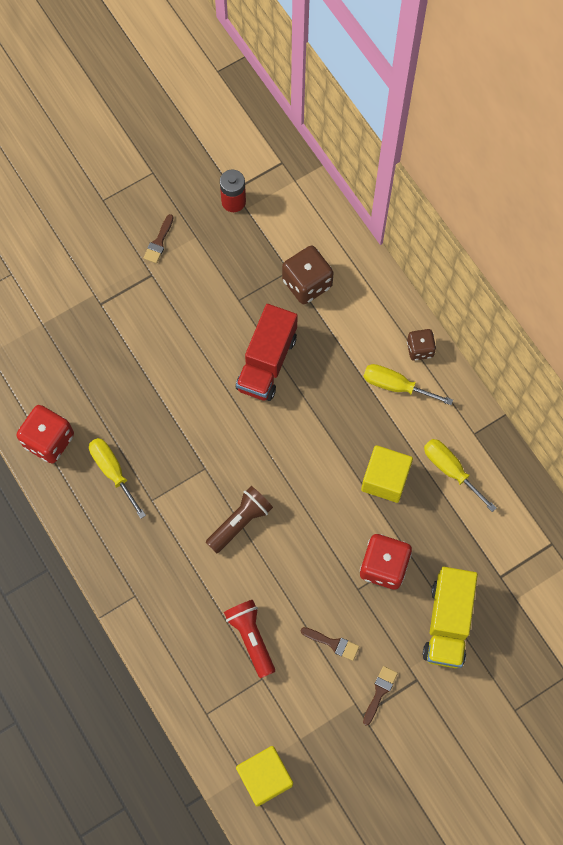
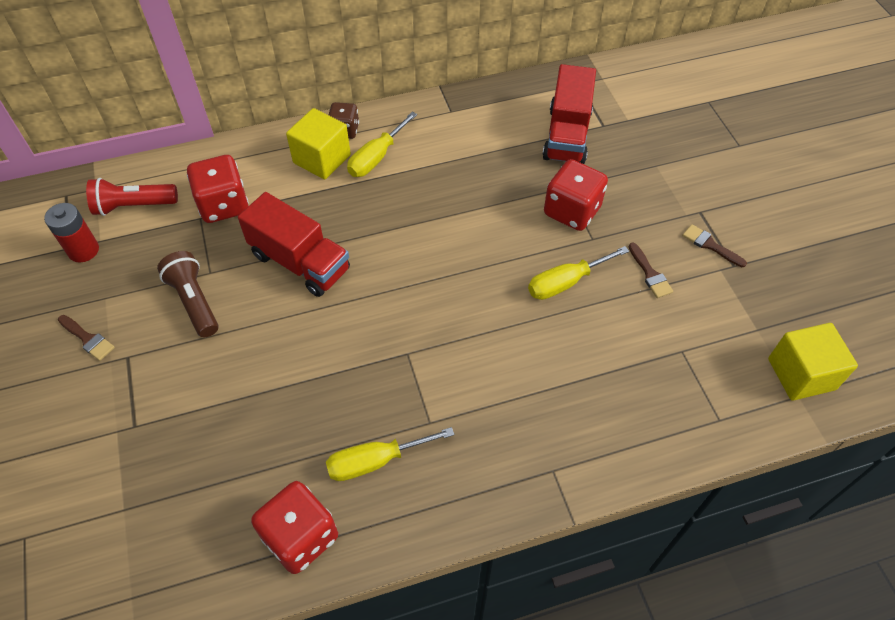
camera: 75 degrees left, 15 degrees down
(240, 522) = (486, 331): brown flashlight -> brown flashlight (194, 301)
(251, 638) = (631, 351): red flashlight -> red flashlight (134, 206)
(307, 283) = (224, 205): brown dice -> red dice
(333, 643) = (650, 274): brown brush -> brown brush turned 120 degrees clockwise
(385, 479) = (476, 189): yellow cube -> yellow cube (322, 159)
(447, 622) = (643, 174): yellow truck -> none
(450, 470) = (483, 136): yellow screwdriver -> yellow screwdriver (565, 282)
(476, 545) = (567, 135): none -> red truck

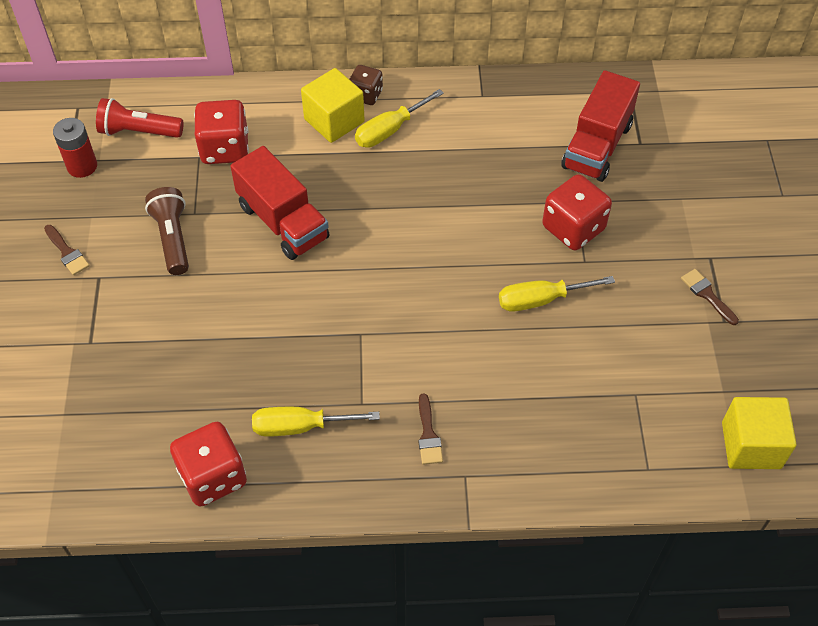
camera: 15 degrees right, 0 degrees up
(650, 274) = (632, 310): brown brush -> brown brush (428, 434)

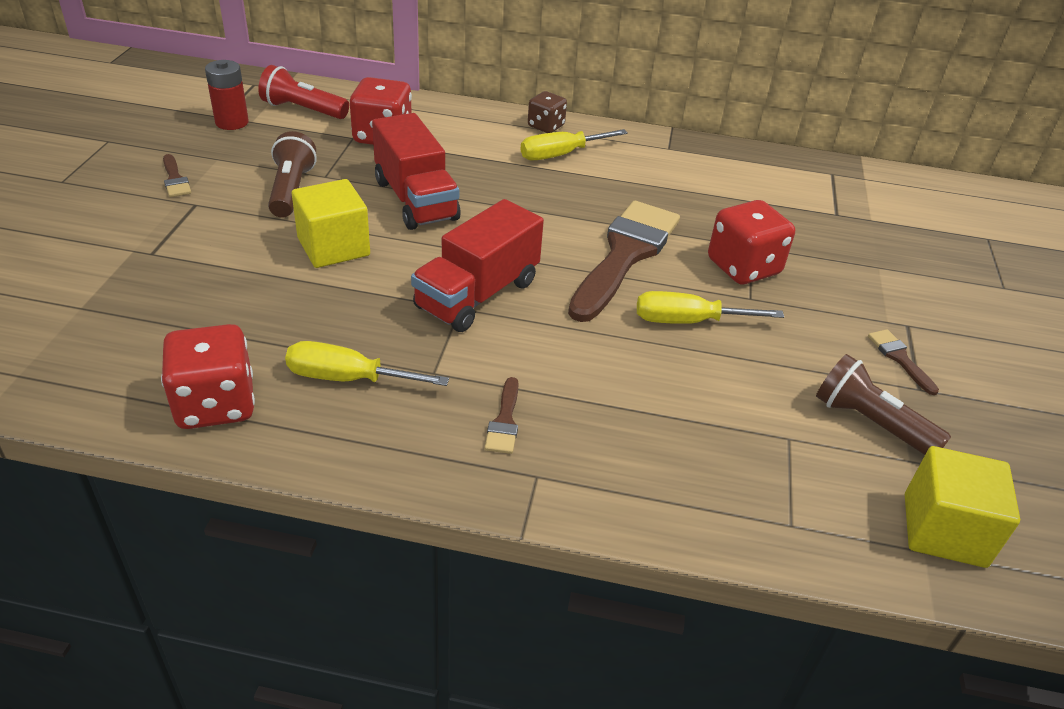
camera: 10 degrees right, 15 degrees down
(334, 120) = (505, 138): yellow cube -> yellow cube (333, 247)
(475, 240) = (625, 255): none -> brown brush
(597, 146) = (786, 207): red truck -> red truck (477, 294)
(692, 364) = (870, 423): none -> brown flashlight

